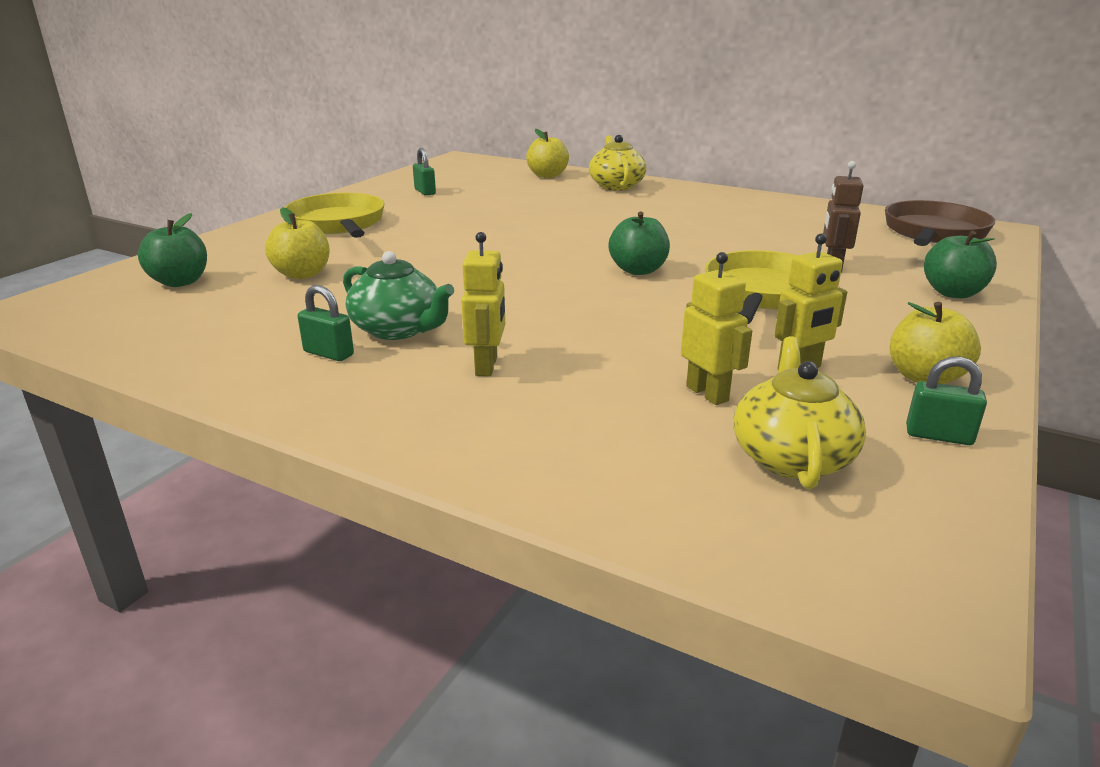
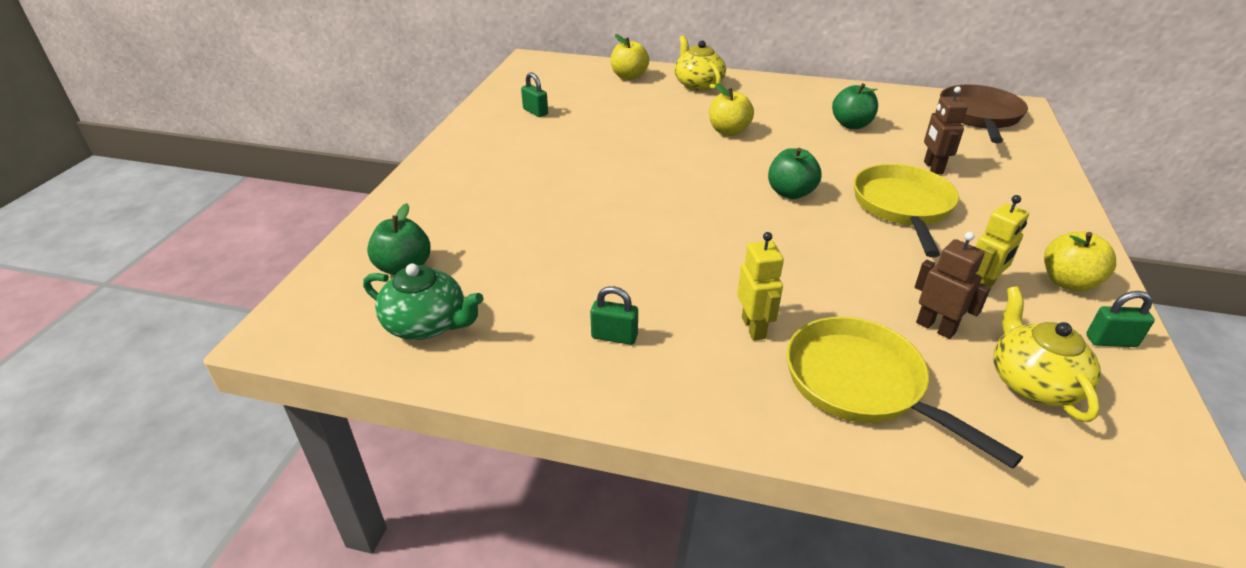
camera: 15 degrees left, 10 degrees up
(302, 274) = (511, 240): yellow apple -> yellow apple (728, 131)
(338, 224) = (489, 167): yellow pan -> yellow pan (861, 385)
(398, 329) = (650, 297): green teapot -> green teapot (427, 324)
(707, 393) = (935, 327): yellow robot -> brown robot
(953, 293) = (1033, 186): green apple -> green apple (851, 125)

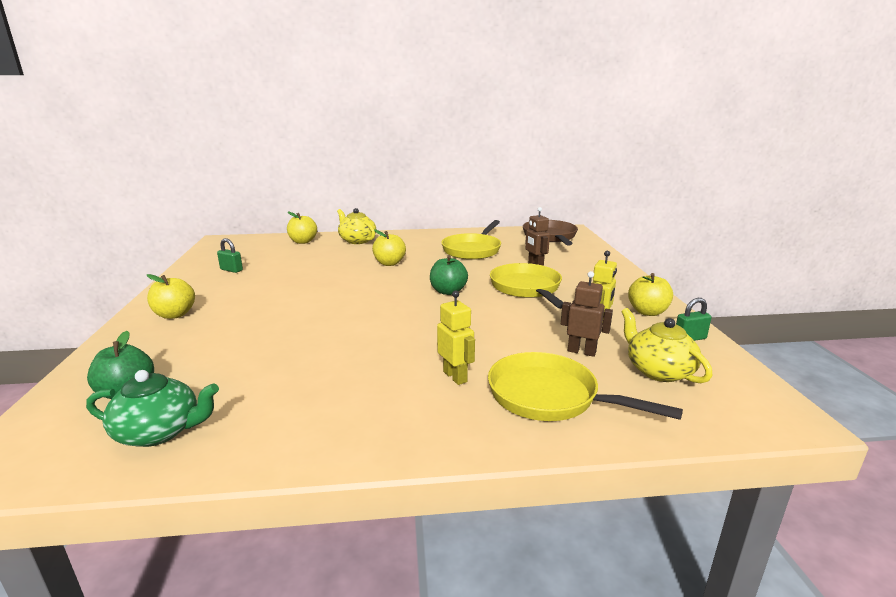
camera: 20 degrees left, 15 degrees down
(464, 170) = (175, 315): none -> yellow apple
(614, 336) = (344, 405): green padlock -> none
(851, 125) = (473, 250): green apple -> yellow pan

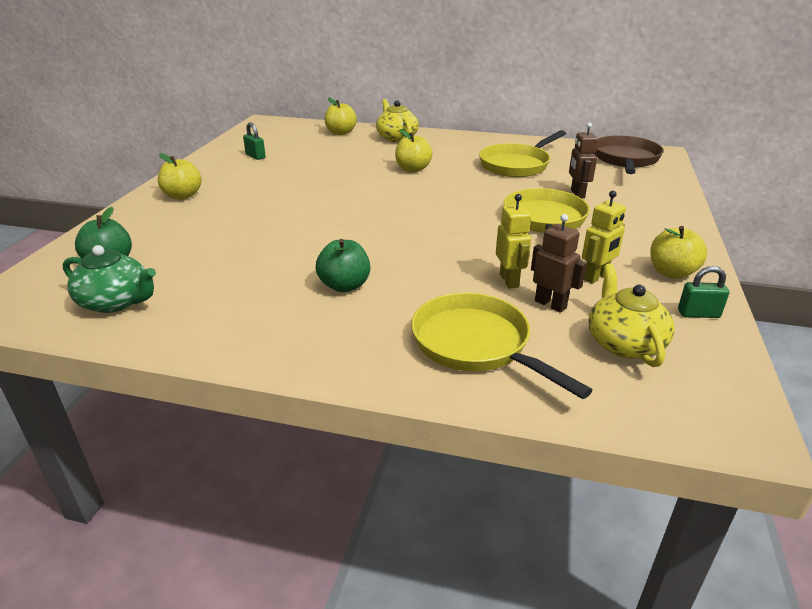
camera: 20 degrees right, 10 degrees up
(448, 291) = (453, 211): green apple -> green apple (344, 286)
(455, 377) = (395, 304): yellow robot -> yellow robot (509, 280)

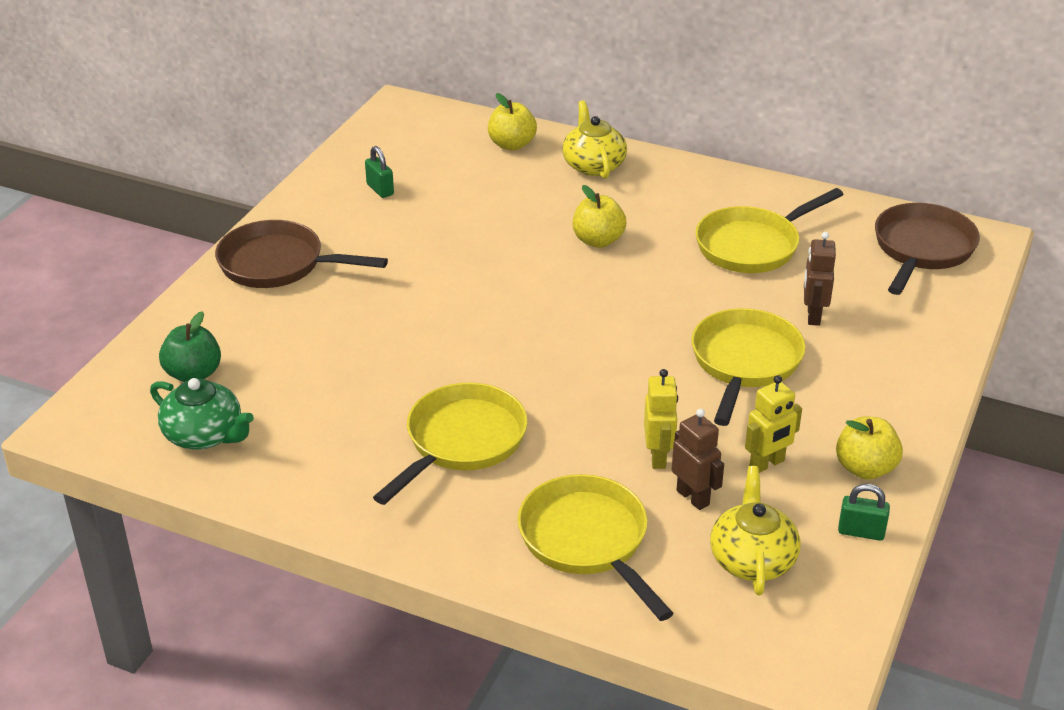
camera: 10 degrees right, 5 degrees up
(183, 196) = (278, 264): yellow apple -> brown pan
(344, 286) = (461, 442): green apple -> yellow pan

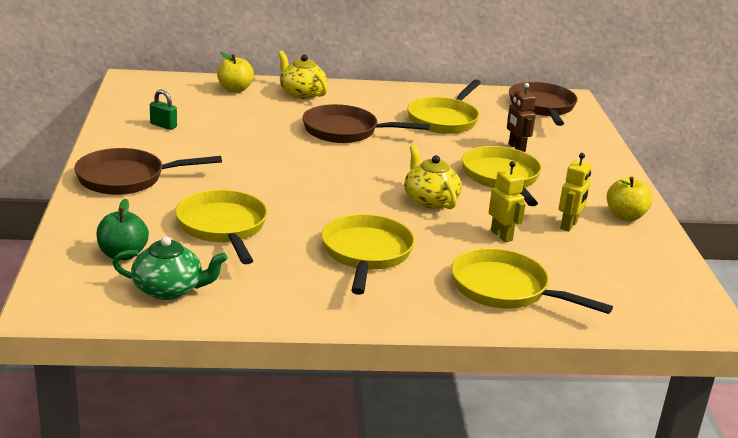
camera: 30 degrees left, 10 degrees down
(328, 362) = (223, 227): none -> yellow pan
(598, 240) = (345, 131): yellow apple -> brown pan
(693, 497) = (544, 252): brown robot -> none
(752, 559) = (612, 275): yellow teapot -> yellow teapot (430, 200)
(861, 532) = (656, 247): green padlock -> none

